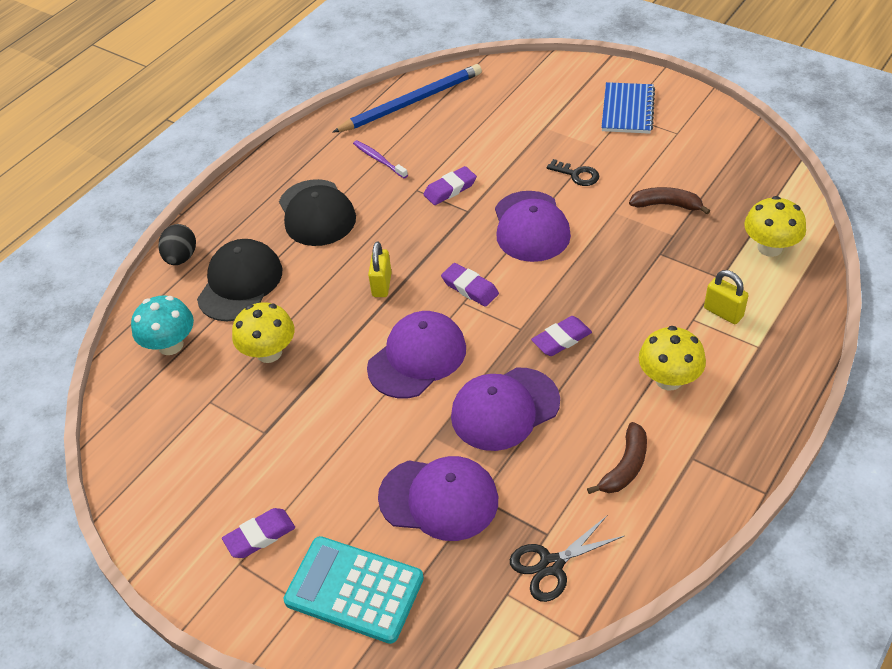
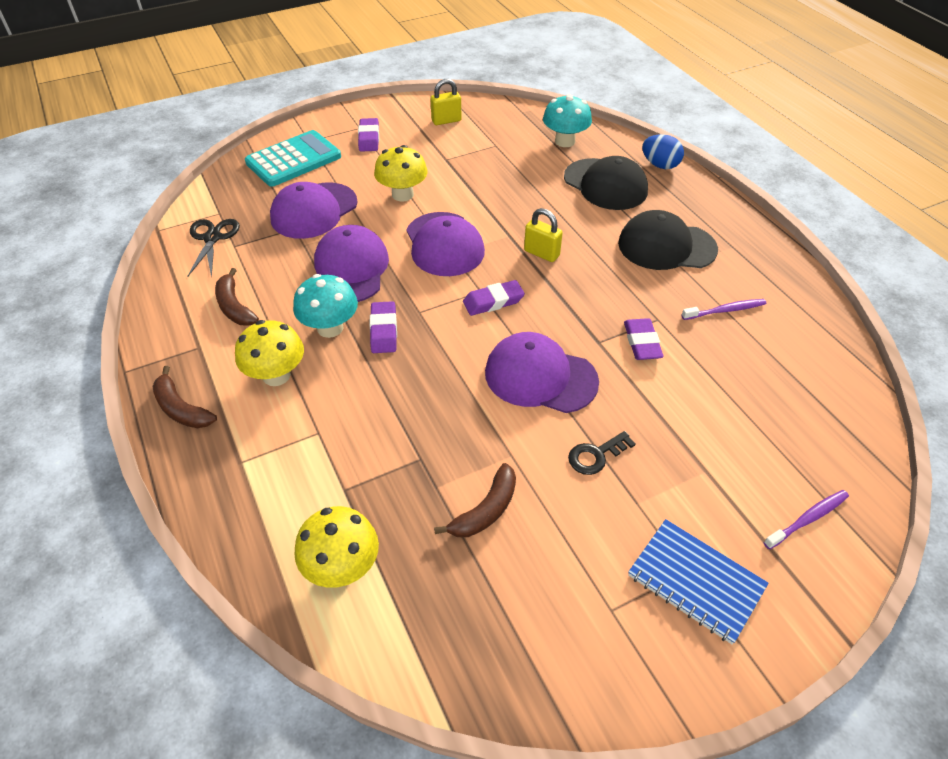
camera: 115 degrees right, 0 degrees up
(181, 257) = (660, 165): black egg -> blue egg
(269, 352) = (517, 179): yellow mushroom -> yellow mushroom (402, 194)
(411, 102) = (823, 373): blue pencil -> none
(544, 83) = (808, 519): none -> purple toothbrush
(589, 377) = (330, 328): none -> turquoise mushroom
(723, 312) = (302, 461): yellow padlock -> yellow padlock (446, 121)
(756, 419) = (181, 408): none -> brown banana

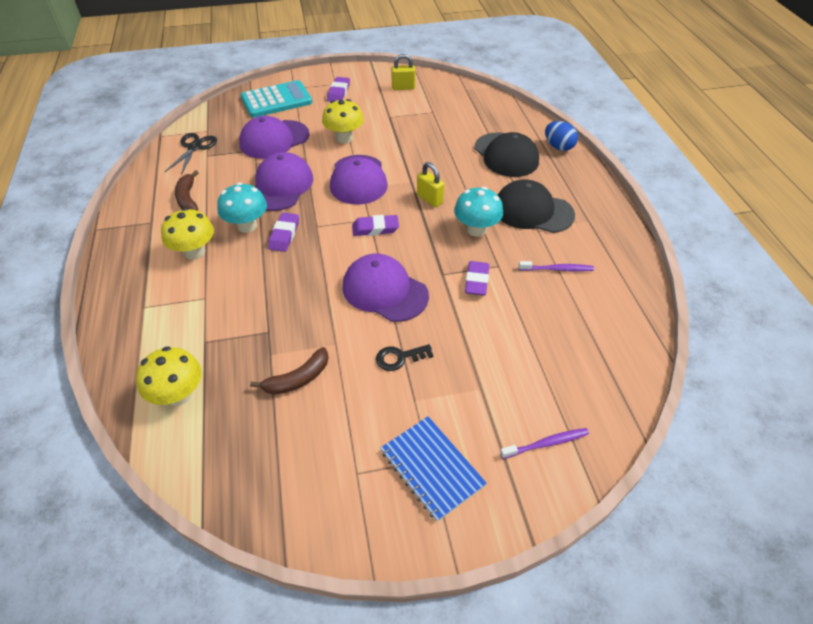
camera: 15 degrees right, 0 degrees up
(181, 408) = (121, 262): brown banana -> none
(565, 141) = (489, 117): turquoise mushroom -> turquoise mushroom (476, 229)

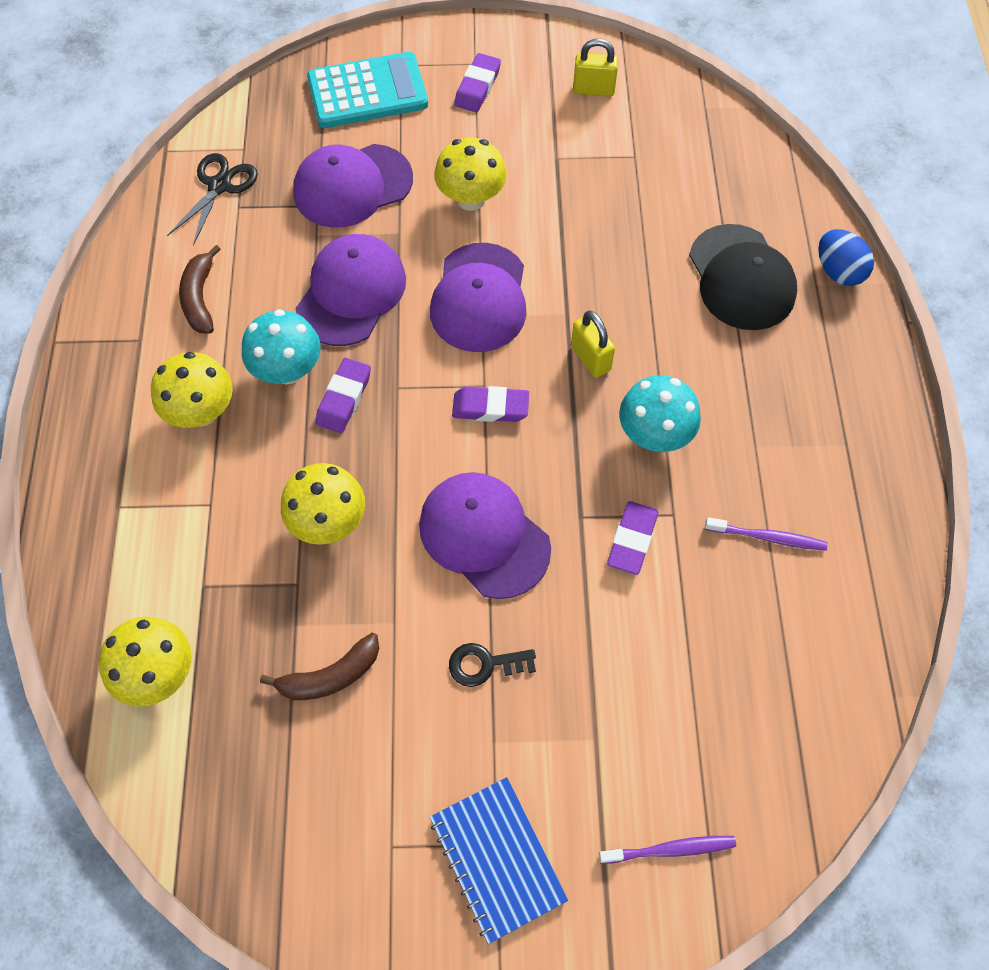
camera: 10 degrees right, 15 degrees up
(284, 297) = (328, 522): none -> yellow mushroom
(533, 211) = (757, 409): black cap -> none

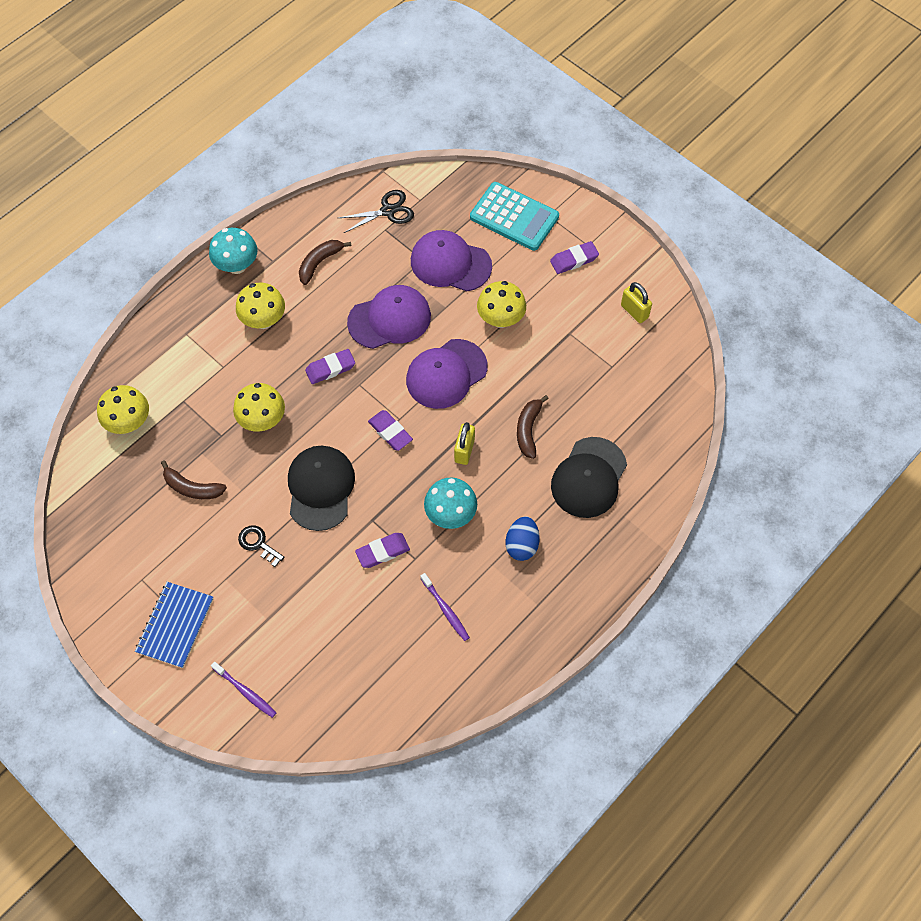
camera: 45 degrees right, 0 degrees up
(288, 370) = (320, 333): turquoise mushroom -> turquoise mushroom (237, 265)
(484, 536) = (320, 488): purple cap -> black cap
(629, 282) = (528, 430): none -> brown banana
(838, 271) = (644, 519): blue egg -> blue egg (522, 545)

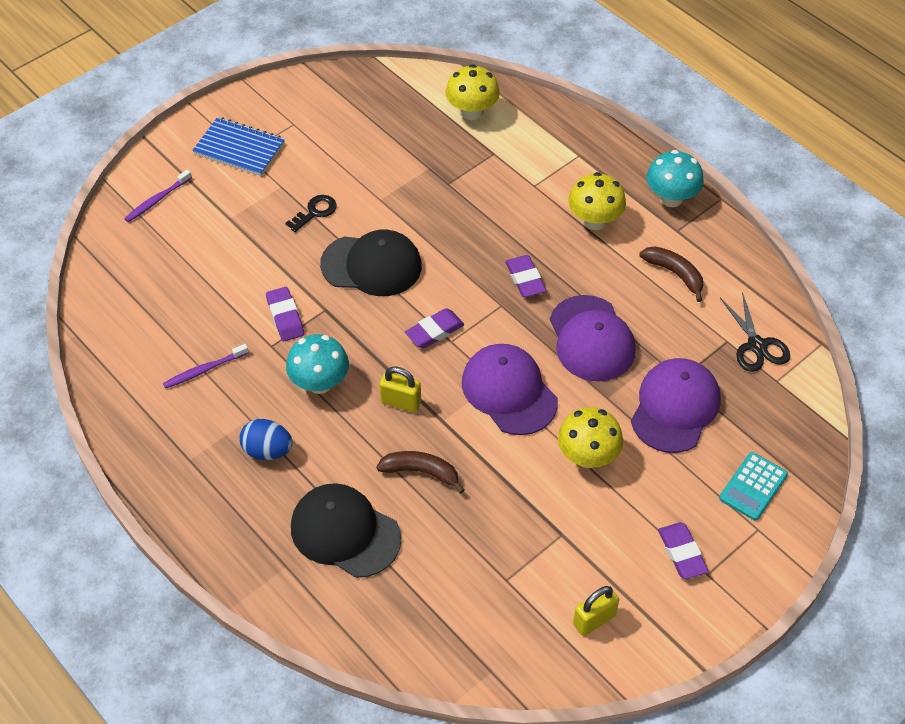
camera: 95 degrees right, 10 degrees down
(192, 487) = (389, 160): brown banana -> none
(262, 420) = (463, 218): yellow mushroom -> none
(514, 217) = (753, 487): turquoise calculator -> turquoise calculator, size x0.62

